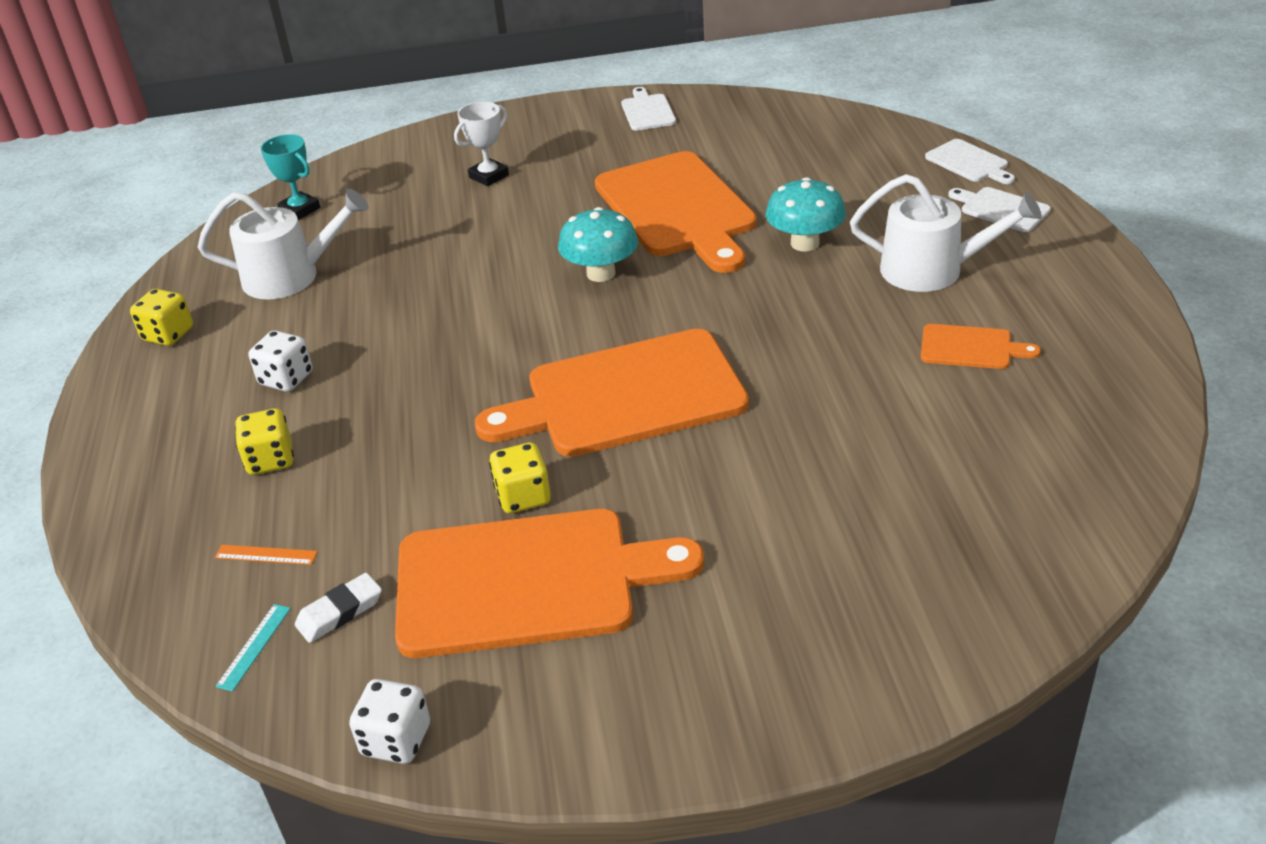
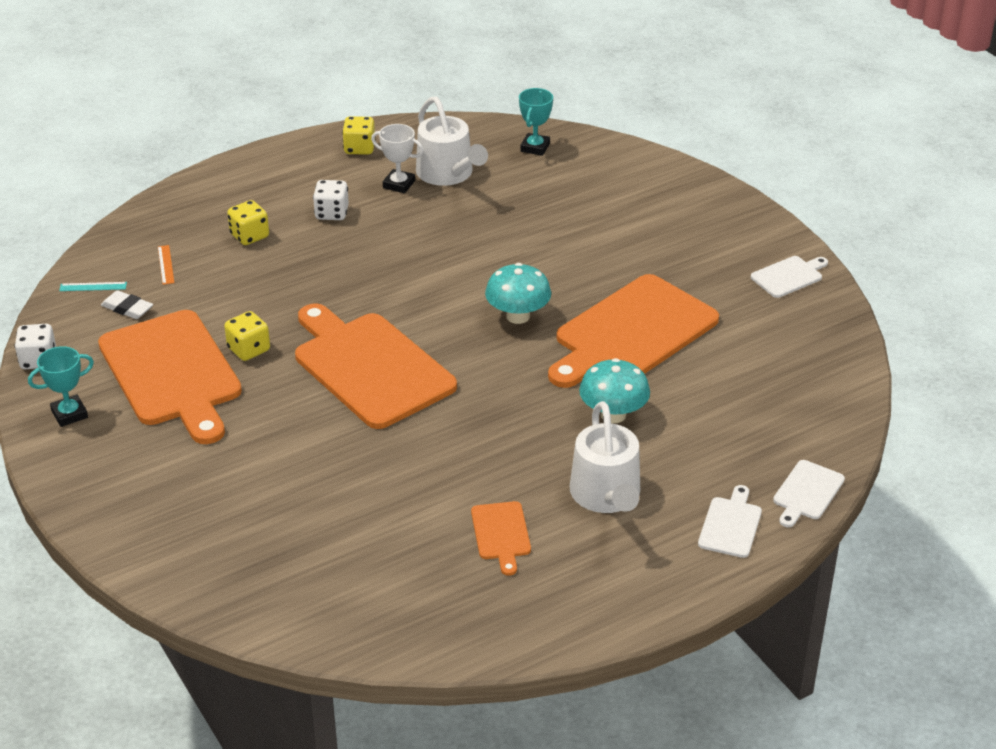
camera: 65 degrees right, 0 degrees up
(489, 176) = (630, 221): white trophy -> white trophy (399, 184)
(556, 715) = (69, 414): none -> turquoise trophy

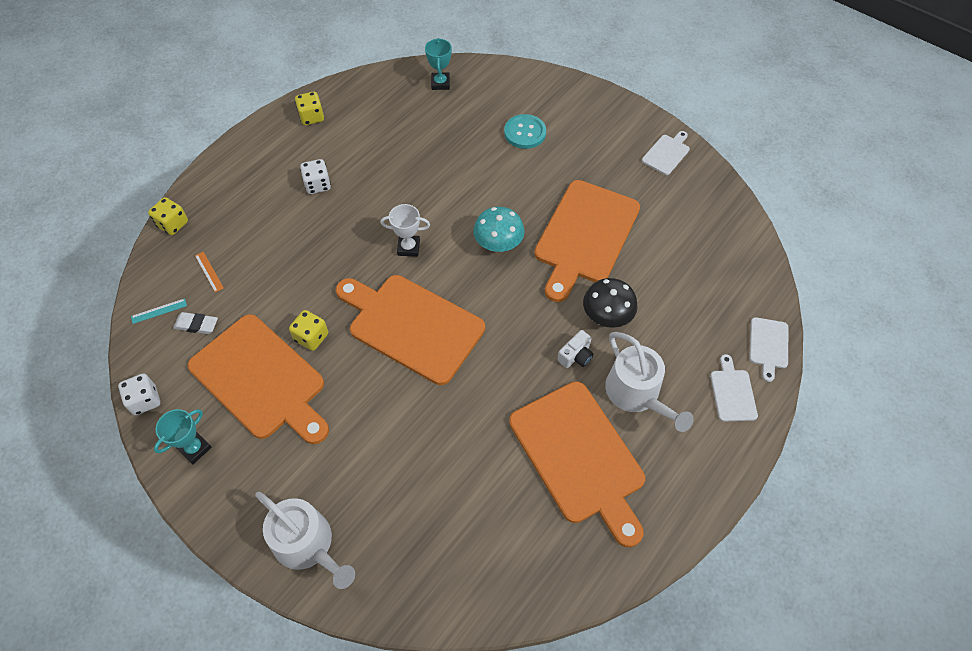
camera: 20 degrees left, 20 degrees up
(249, 236) = (263, 224): yellow dice -> yellow dice (173, 224)
(399, 184) = (356, 144): white trophy -> white trophy (408, 247)
(448, 173) = (388, 124): white watering can -> white watering can (308, 545)
(501, 534) = (579, 457): orange cutting board -> orange cutting board, size x2.26
(552, 442) = (576, 356): none -> white camera
(613, 414) = (606, 316): turquoise mushroom -> black mushroom
(614, 217) = (525, 133): none -> turquoise button

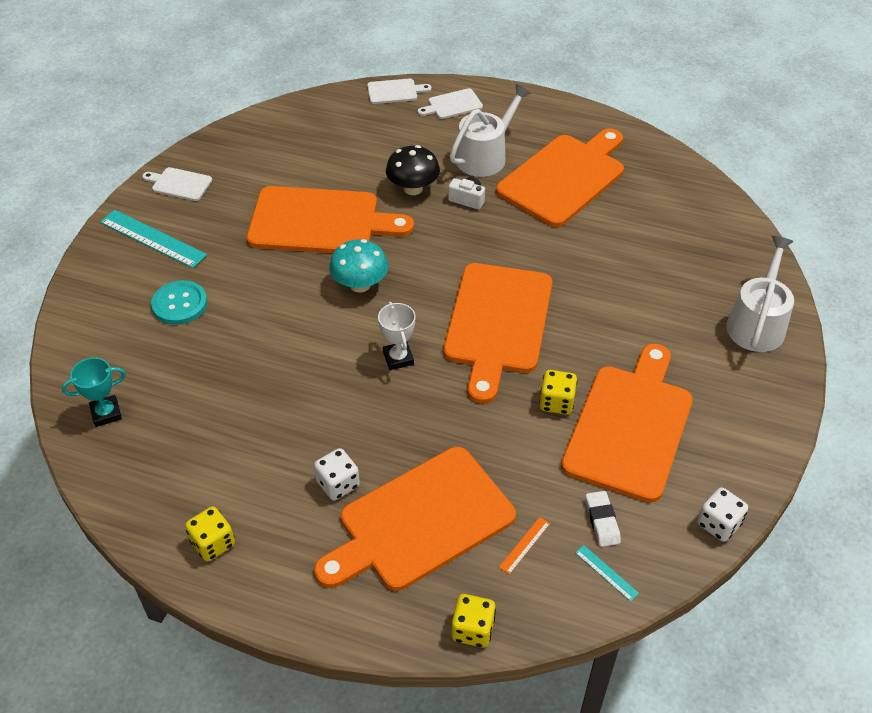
camera: 110 degrees left, 10 degrees down
(195, 448) = (736, 450): turquoise trophy -> none
(263, 220) = (420, 521): none -> orange cutting board
(604, 128) = (153, 238): none -> turquoise ruler

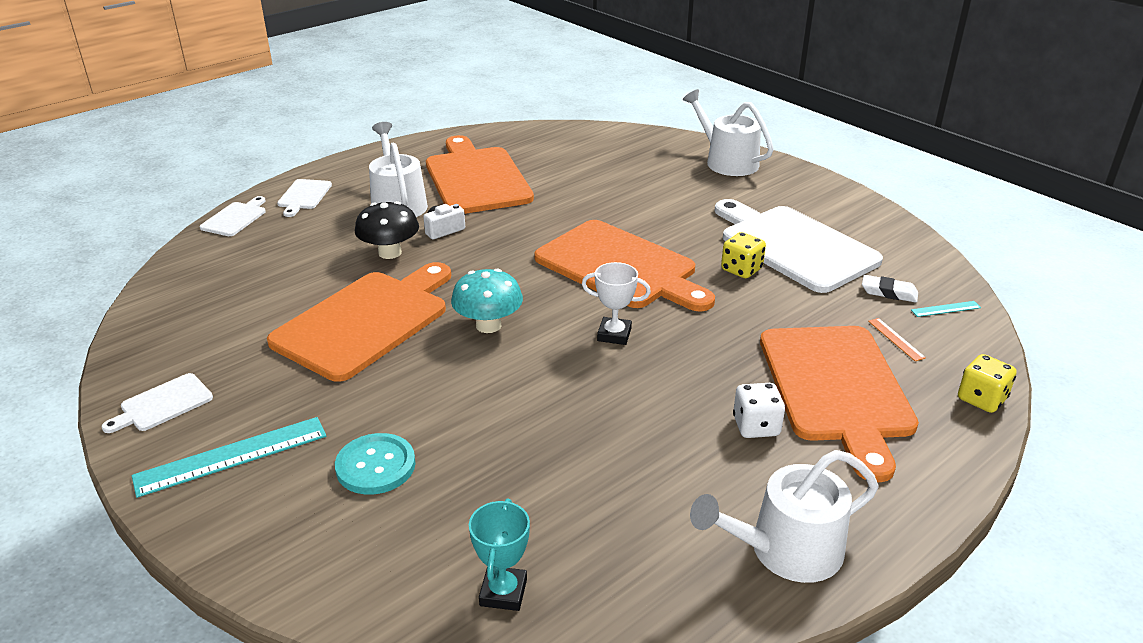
camera: 60 degrees left, 15 degrees down
(213, 543) = (786, 550): yellow dice -> white watering can
(630, 426) = (793, 246): orange cutting board -> white cutting board
(718, 524) = (919, 244): white dice -> none

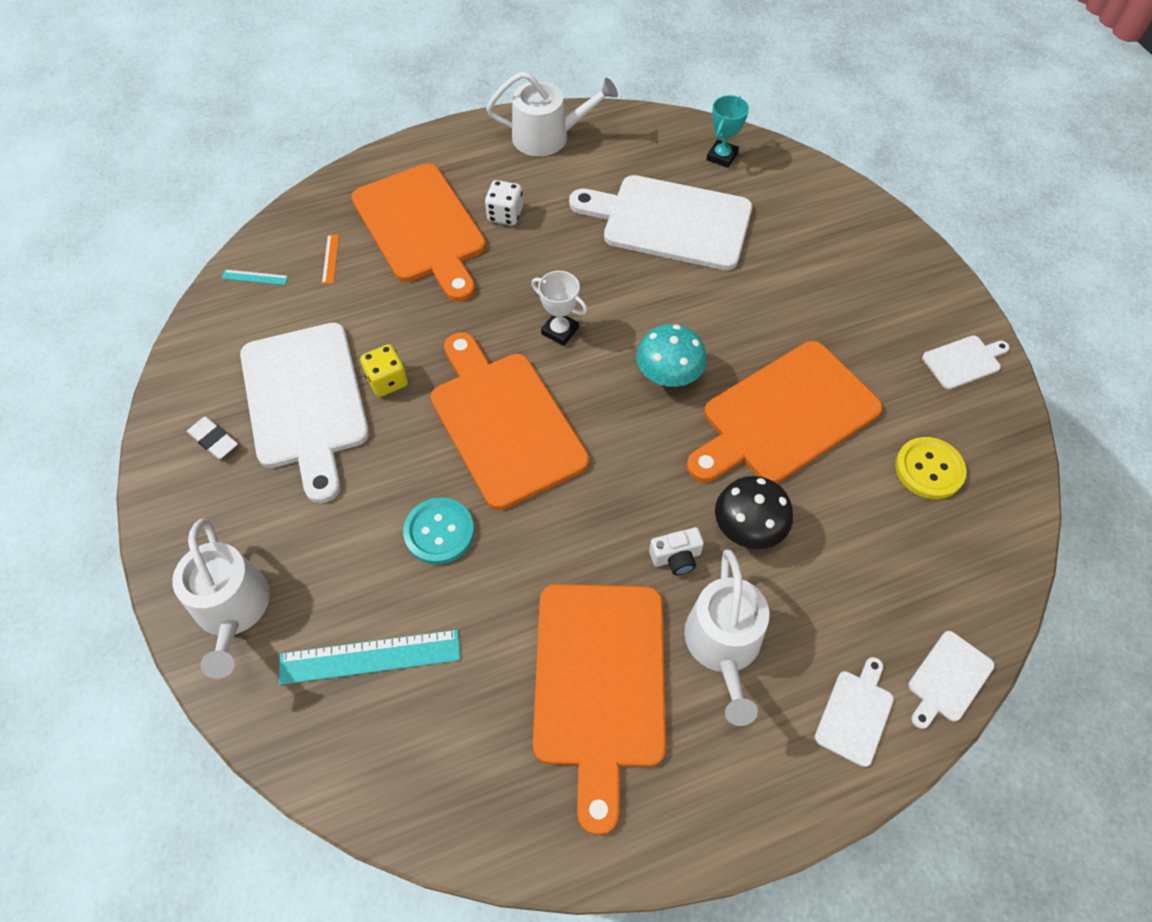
camera: 160 degrees left, 25 degrees up
(225, 314) = (929, 469): none -> yellow button
(231, 456) = (897, 293): turquoise ruler -> turquoise ruler (370, 657)
(375, 466) = (789, 257): turquoise button -> turquoise button (439, 532)
(546, 471) = (670, 221): none -> white cutting board
(836, 389) = (421, 228): orange cutting board -> orange cutting board turned 135 degrees clockwise
(889, 292) = (281, 310): white eraser -> white eraser (214, 440)
(981, 399) = (328, 192): yellow dice -> none

